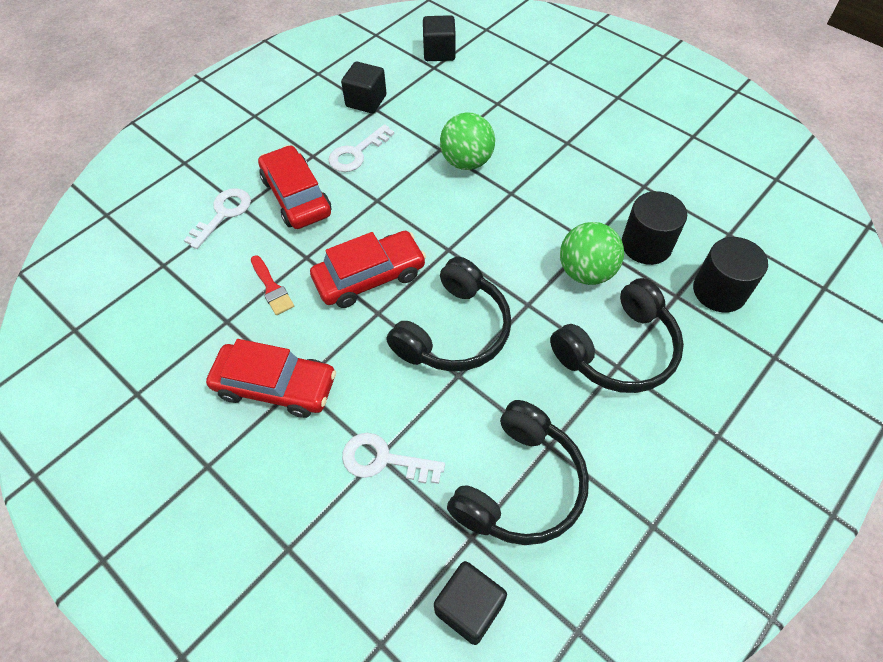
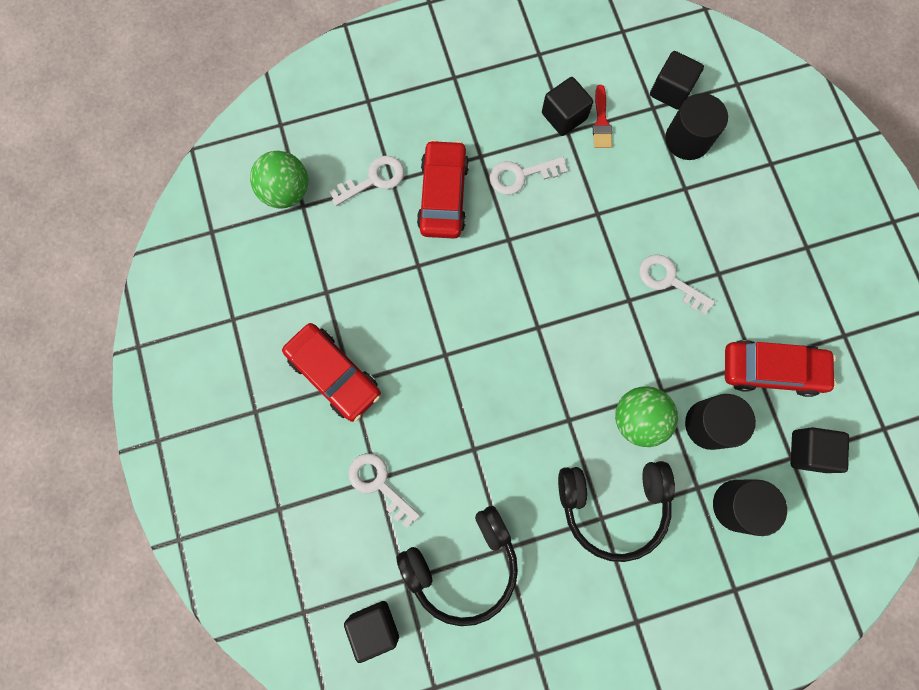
camera: 30 degrees right, 20 degrees up
(272, 288) = (375, 281): red brush -> red brush (601, 122)
(370, 277) = (458, 316): red car -> red car (771, 370)
(454, 331) = (495, 408): black headphones -> none
(466, 162) = (612, 242): green ball -> green ball (286, 191)
(475, 74) = (687, 139): none -> black cylinder
(533, 165) = (669, 281): none -> white key
(737, 222) = (809, 451): none -> black cube

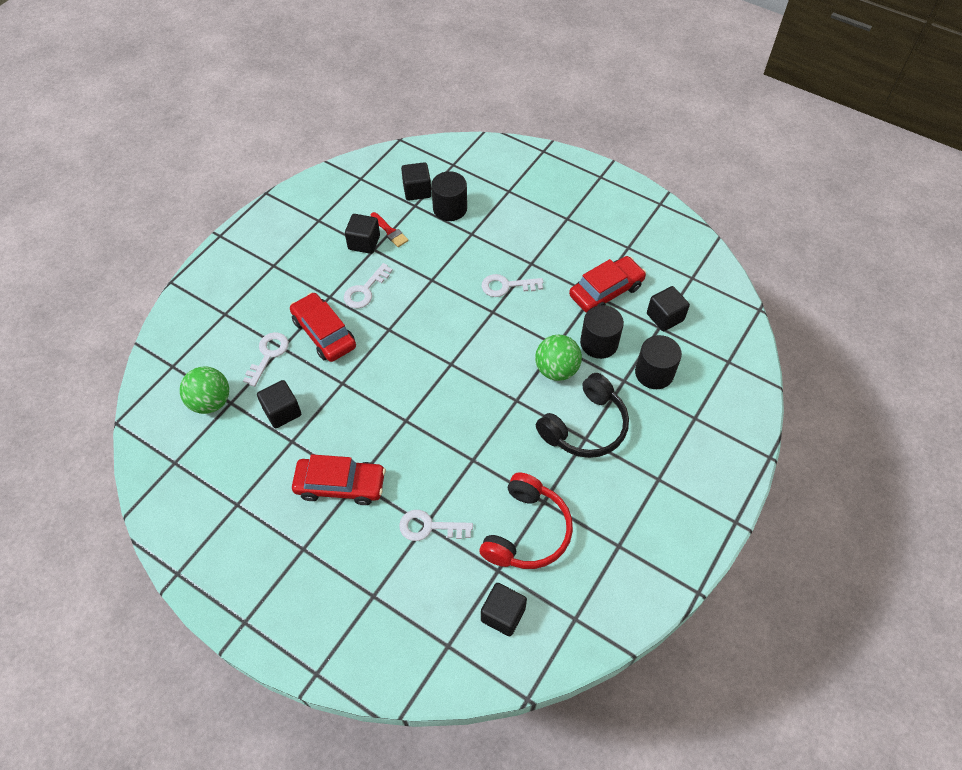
camera: 40 degrees left, 20 degrees down
(340, 253) = (282, 412): none -> black cube
(463, 565) = (527, 531): black headphones -> red headphones

